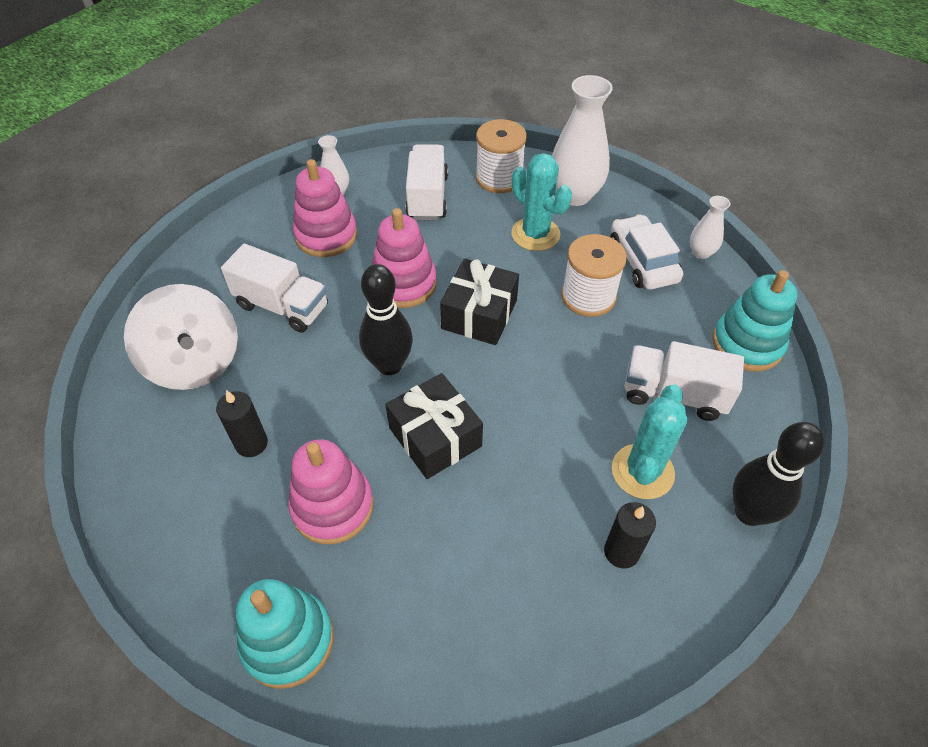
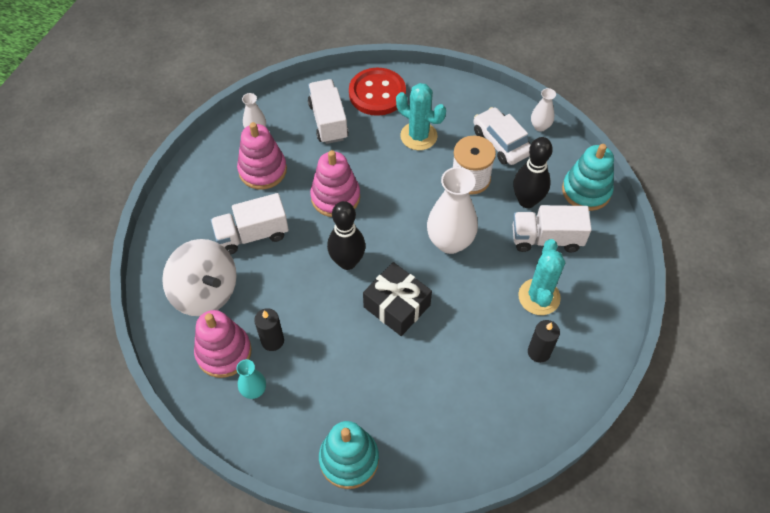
camera: 15 degrees left, 5 degrees up
(199, 504) = (254, 390): none -> turquoise vase
(282, 306) = (252, 234): white truck -> white truck turned 150 degrees clockwise
(332, 506) = (345, 369): pink stacking toy -> pink stacking toy (224, 352)
(479, 314) = (398, 209): black gift -> none
(499, 178) = (377, 93): white spool -> red button
(574, 195) = (438, 97): white vase -> white vase (450, 242)
(749, 512) = (611, 307): black bowling pin -> black bowling pin (527, 201)

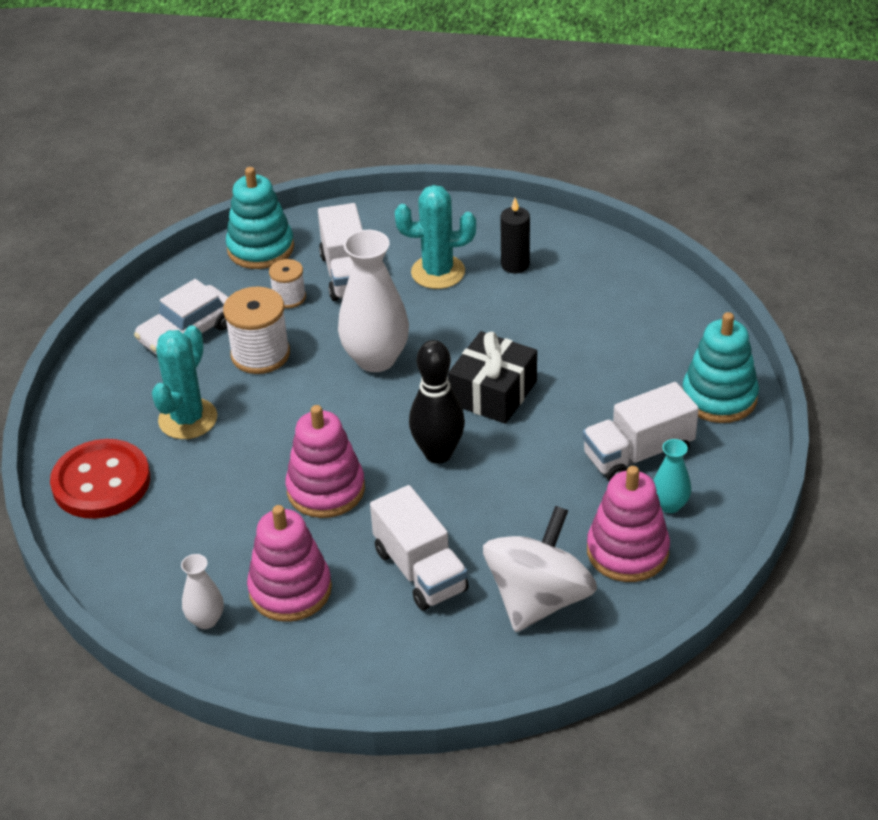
camera: 100 degrees left, 15 degrees down
(272, 341) = (590, 504): black candle -> none
(328, 121) = (171, 530): white truck -> white truck (638, 454)
(527, 201) = (289, 297): black bowling pin -> white spool
(540, 126) = (151, 299): white vase -> none

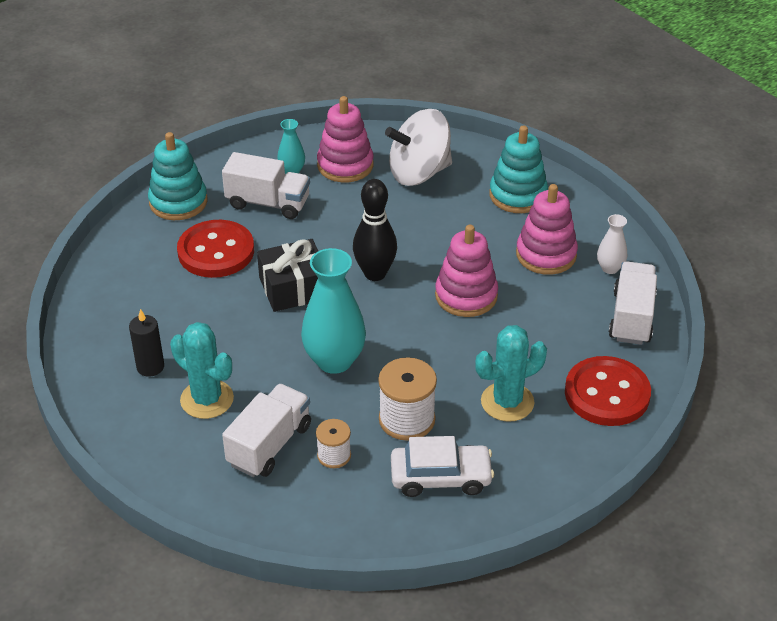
camera: 140 degrees left, 0 degrees up
(260, 248) = (302, 523): turquoise stacking toy -> turquoise stacking toy (518, 195)
(376, 359) = (334, 360): white vase -> turquoise vase
(420, 570) = (463, 221): white truck -> white truck (631, 317)
(609, 377) = (216, 251): none -> red button

